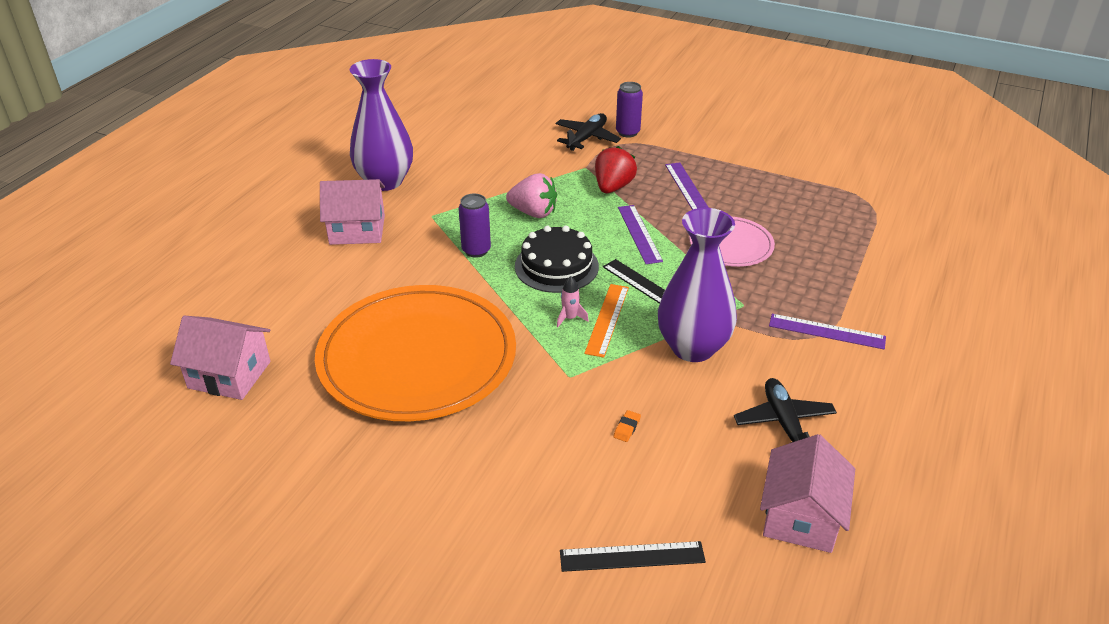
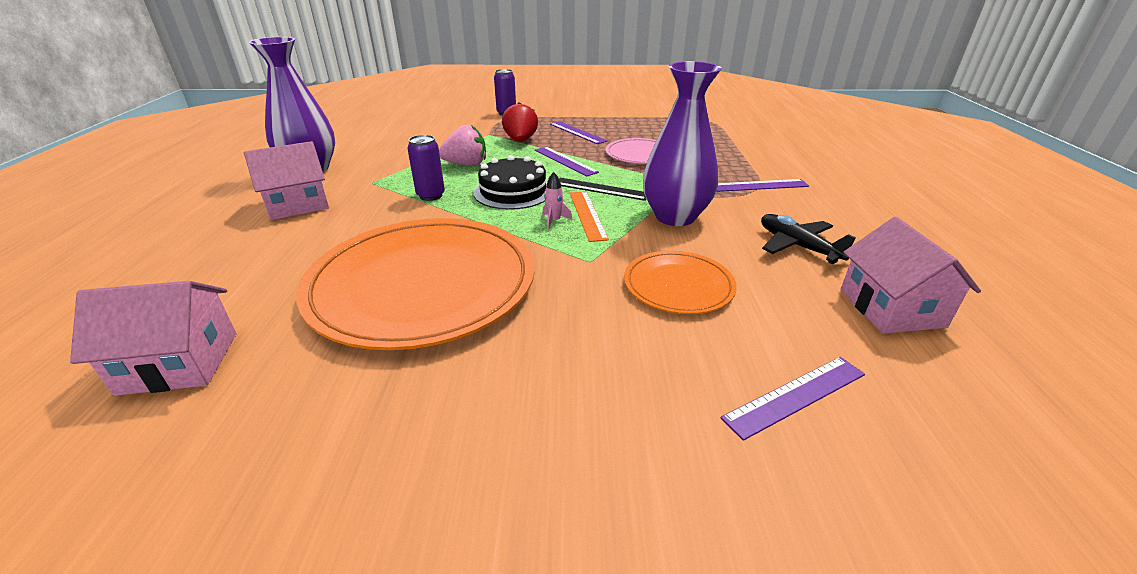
camera: 25 degrees left, 5 degrees down
(586, 138) = (477, 120): black plane -> none
(627, 428) = (678, 285): orange eraser -> orange plate
(632, 556) = (795, 395): black ruler -> purple ruler

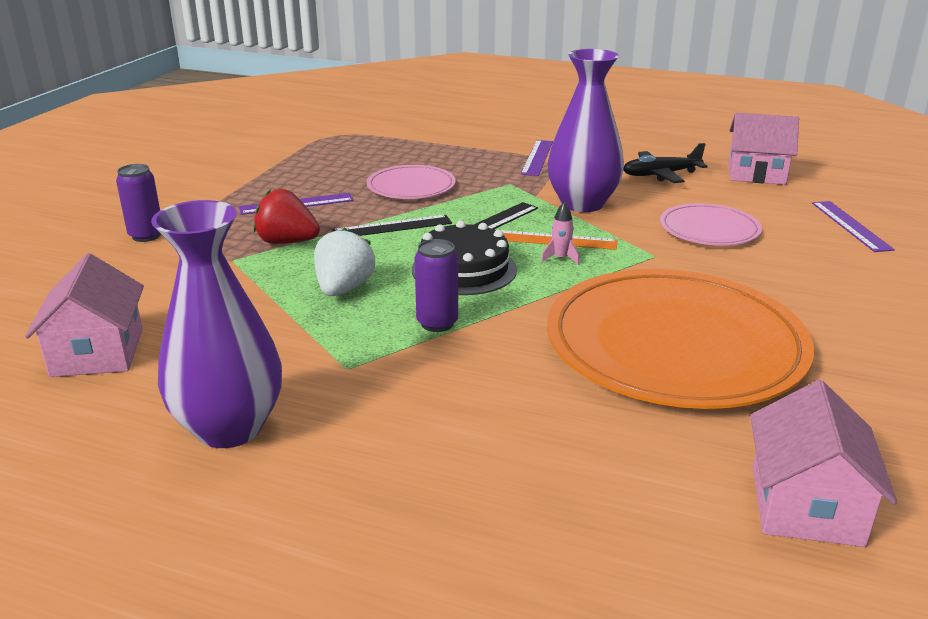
camera: 70 degrees left, 5 degrees down
(298, 204) = (388, 436): pink house -> pink house (98, 352)
(466, 164) = (344, 289): pink strawberry -> white strawberry
(565, 161) = (392, 227): purple ruler -> black ruler
(678, 285) = (709, 229): orange plate -> pink plate

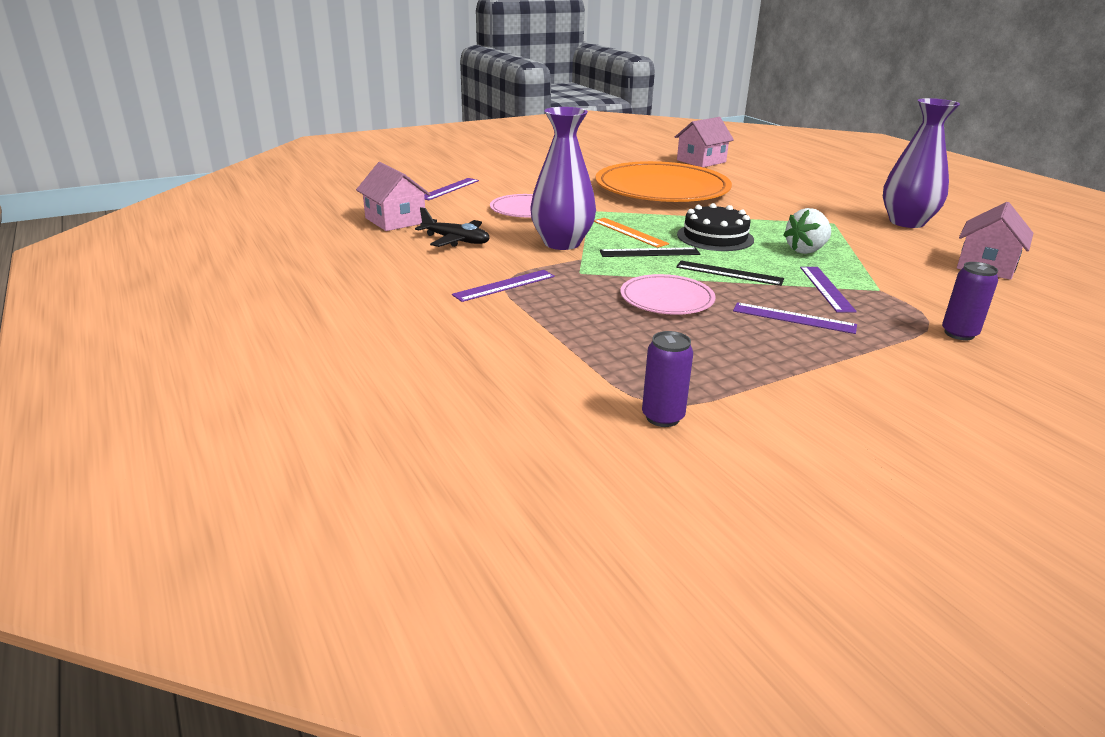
camera: 140 degrees left, 0 degrees up
(287, 242) = (826, 288): red strawberry -> purple ruler
(437, 323) = (766, 223): purple can -> purple can (662, 417)
(560, 258) = (646, 224): pink rocket -> none

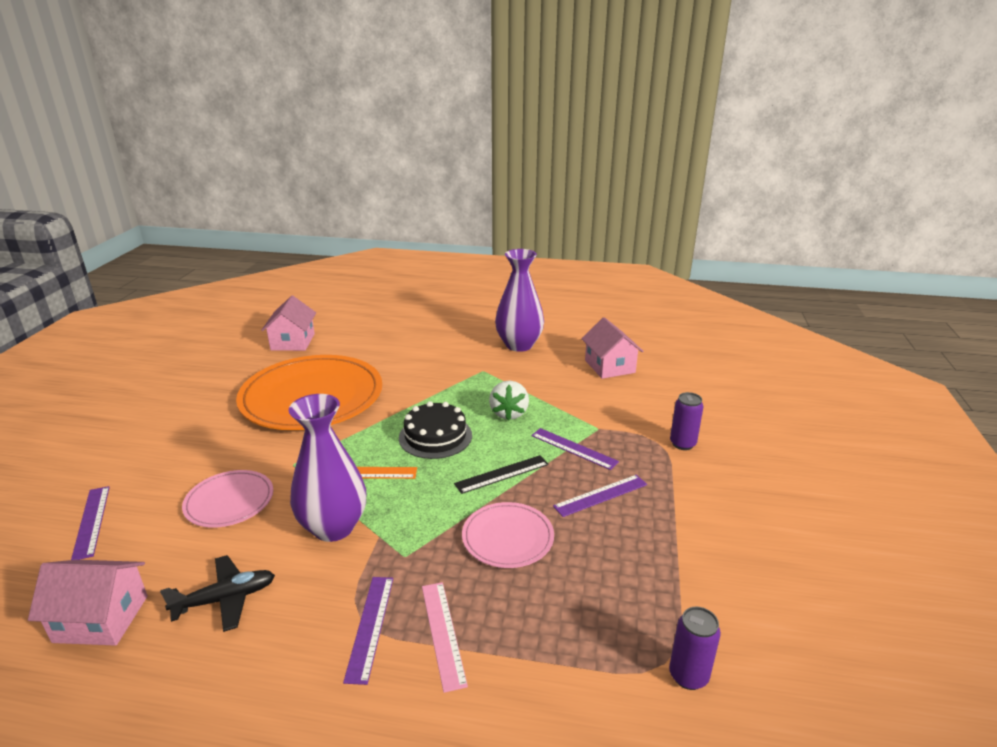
camera: 50 degrees left, 0 degrees up
(538, 309) = (443, 633): none -> pink ruler
(649, 252) = (418, 489): black ruler -> none

